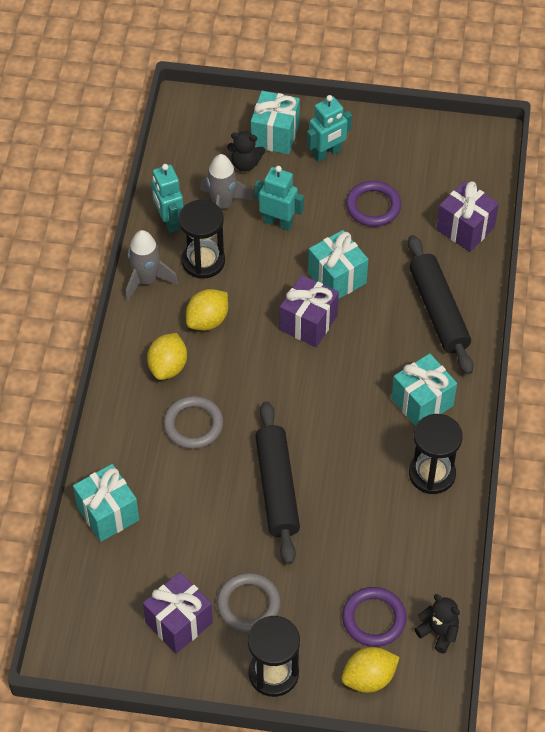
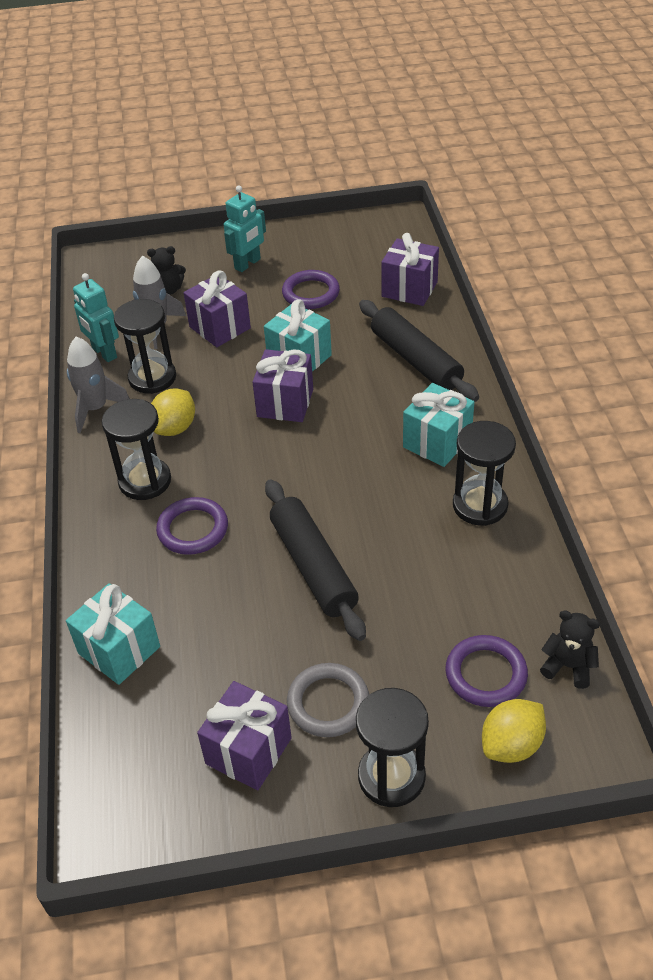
camera: 15 degrees left, 10 degrees down
(168, 367) = (145, 481): yellow lemon -> black hourglass
(193, 425) = (193, 529): grey ring -> purple ring
(275, 135) = (190, 262): turquoise gift -> none
(278, 222) = (220, 327): turquoise robot -> purple gift

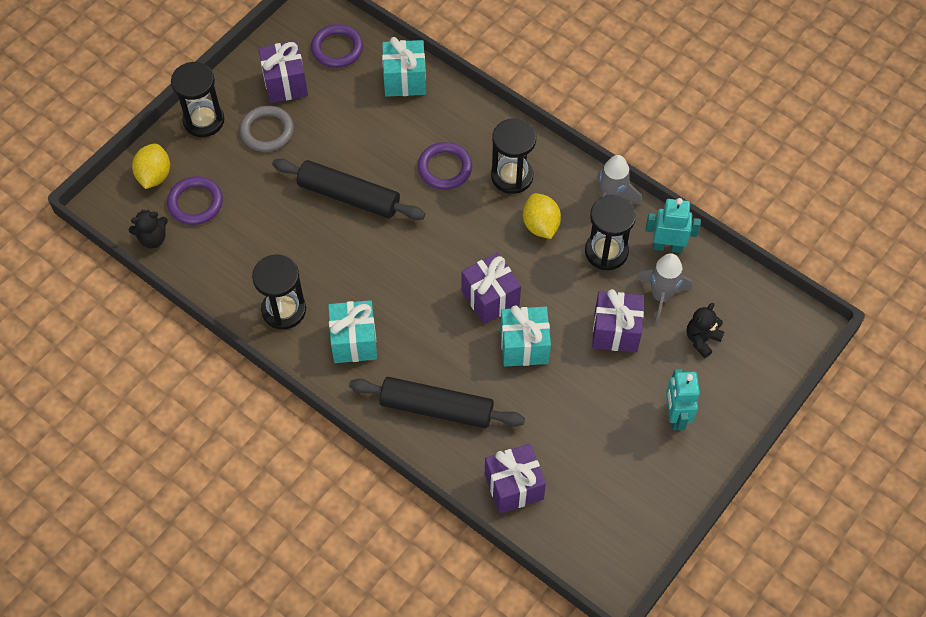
camera: 135 degrees right, 15 degrees up
(311, 293) = (588, 420): purple ring -> purple ring (337, 49)

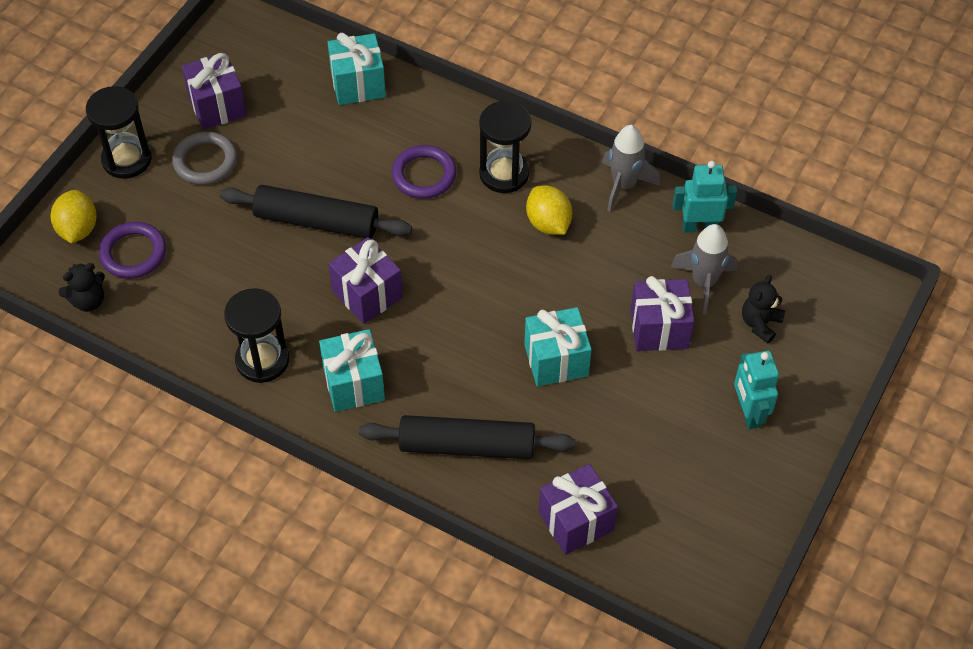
camera: 10 degrees left, 5 degrees down
(337, 49) = (272, 60): purple ring -> none
(490, 298) = (505, 312): purple gift -> purple gift (367, 294)
(606, 252) = (630, 242): black hourglass -> none

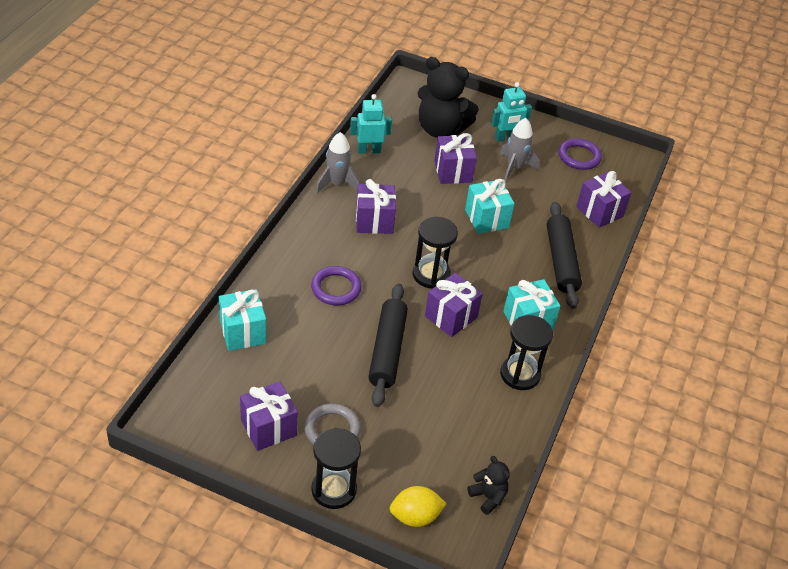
camera: 100 degrees left, 10 degrees down
(133, 253) = (435, 470): purple ring -> purple ring (579, 157)
(504, 174) = (331, 244): black hourglass -> black hourglass (431, 275)
(548, 223) = (374, 221): yellow lemon -> purple gift
(699, 227) = (369, 150): turquoise robot -> turquoise robot turned 90 degrees clockwise
(703, 283) = (413, 151): grey rocket -> grey rocket (514, 168)
(760, 323) = (441, 129): black teddy bear -> black teddy bear, size x2.13

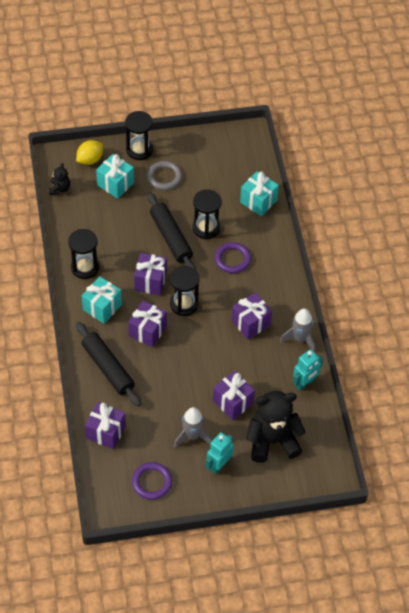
camera: 150 degrees right, 10 degrees up
(268, 428) = (197, 160): purple gift -> purple gift (147, 331)
(335, 337) = (206, 228): none -> black hourglass
(486, 219) = (180, 373): turquoise gift -> turquoise gift (115, 184)
(488, 497) = (59, 189): black teddy bear -> black teddy bear turned 105 degrees counterclockwise

